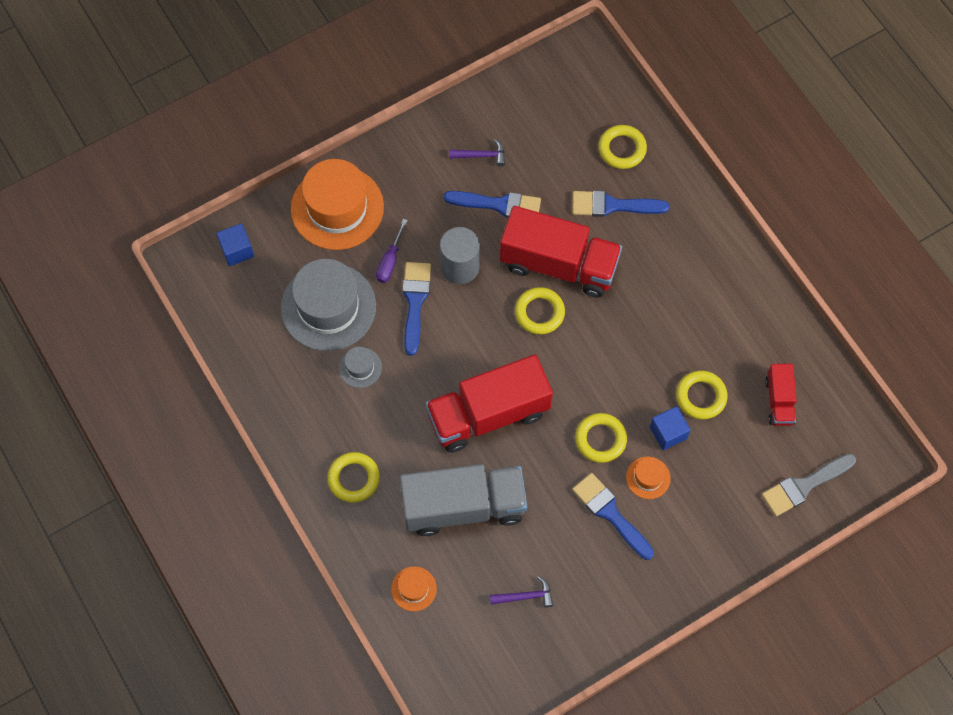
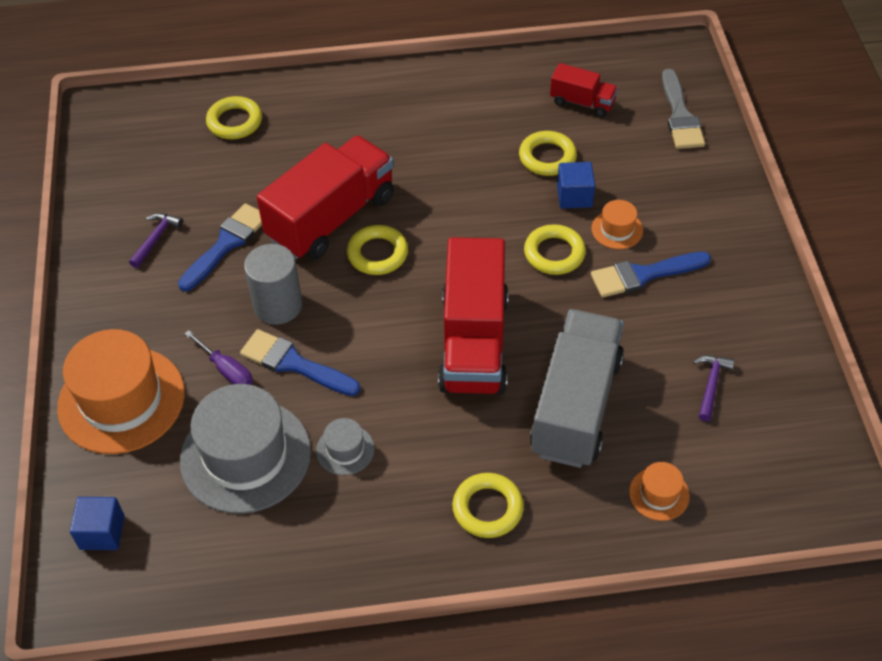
camera: 65 degrees left, 15 degrees down
(612, 205) = (293, 151): blue brush -> none

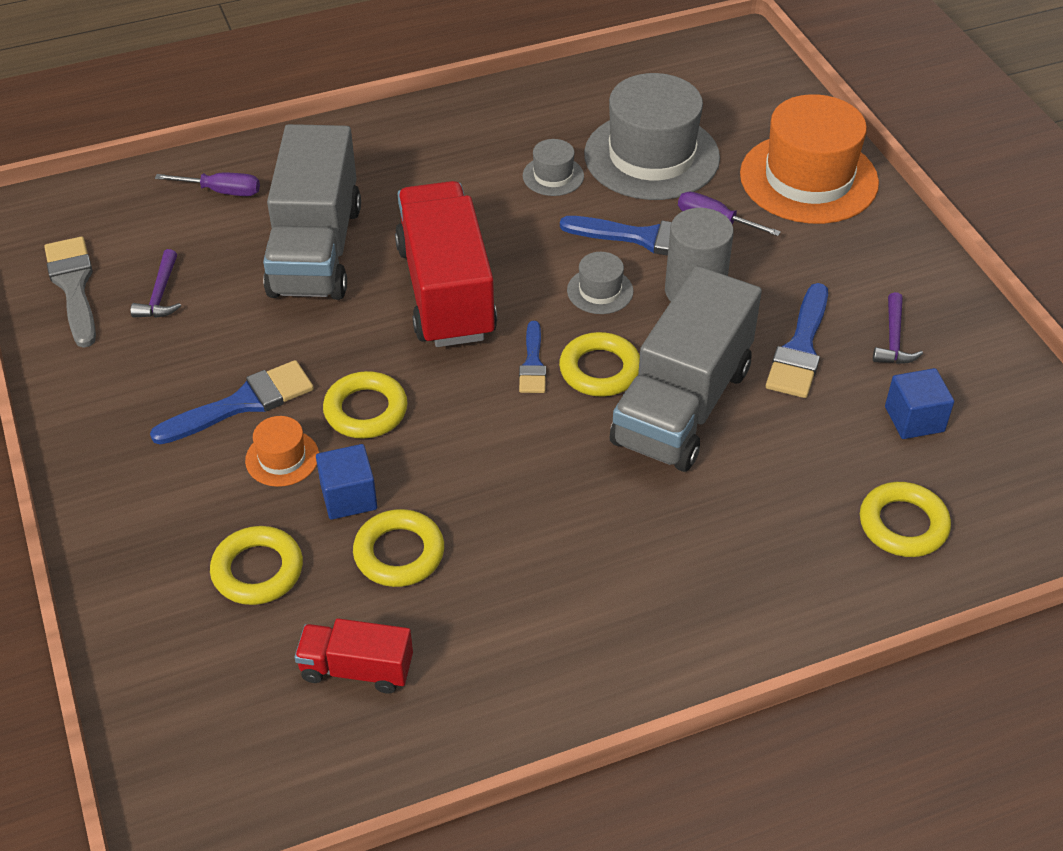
camera: 165 degrees right, 5 degrees down
(102, 532) = (750, 86): blue cube -> blue cube (914, 419)
(331, 218) = (682, 405): red truck -> grey truck
(351, 320) = (600, 291): none -> grey hat
(424, 268) = (532, 363): none -> blue brush
(487, 508) = (394, 155): yellow ring -> yellow ring (257, 570)
(659, 494) = (221, 191): orange hat -> purple screwdriver
(680, 115) = (186, 674): grey brush -> grey brush (74, 286)

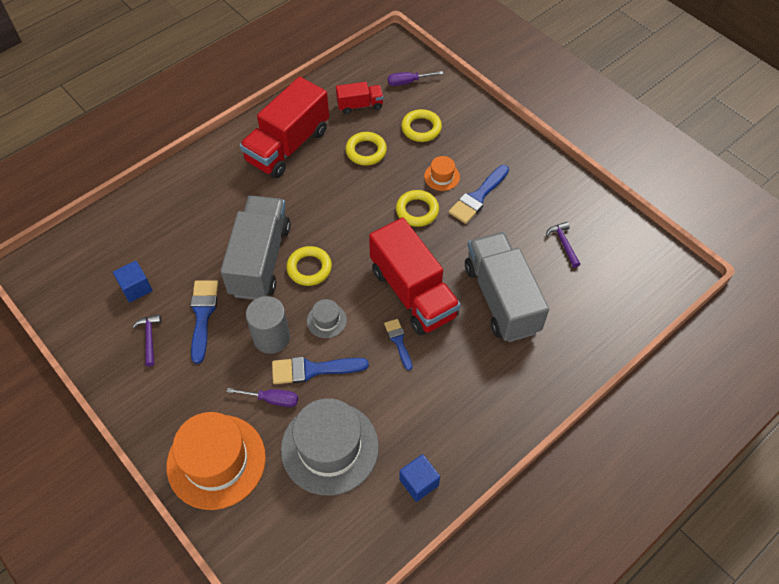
camera: 160 degrees right, 10 degrees up
(74, 286) = (611, 234): grey brush -> none
(221, 191) = (585, 324): purple screwdriver -> purple screwdriver (408, 82)
(349, 497) = (401, 168): blue cube -> blue cube (419, 482)
(532, 363) = (346, 261): blue brush -> blue brush (398, 341)
(553, 176) = (389, 406): grey hat -> none
(557, 615) = (288, 145): none -> red truck
(903, 524) = (140, 228): yellow ring -> none

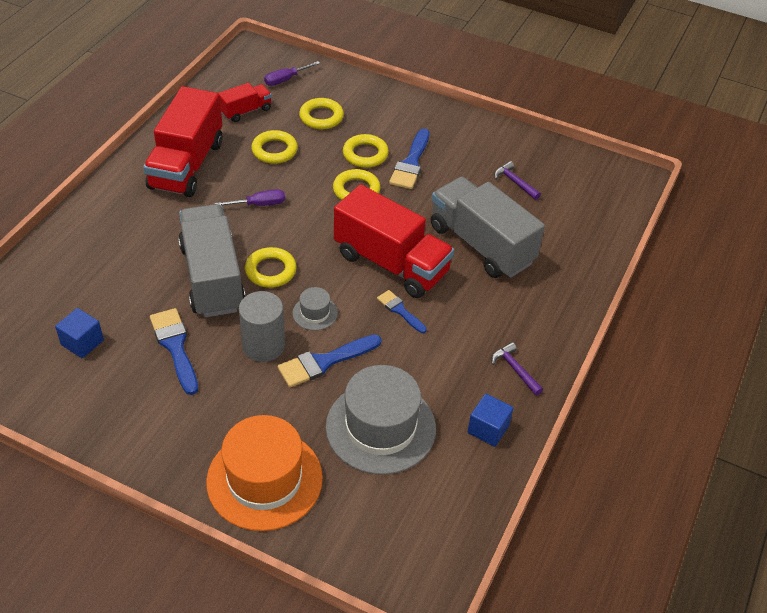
camera: 25 degrees left, 10 degrees down
(149, 338) = (124, 386): purple hammer -> purple hammer (515, 369)
(272, 399) = (295, 402): purple screwdriver -> purple screwdriver (259, 204)
(442, 176) = (365, 154): orange hat -> yellow ring

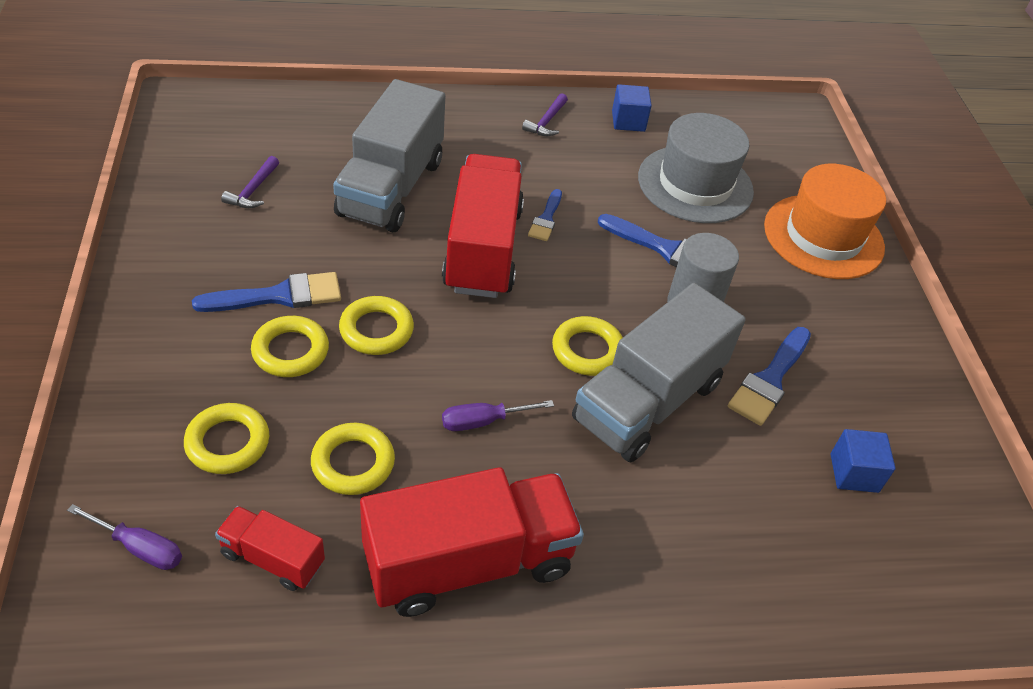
camera: 125 degrees left, 0 degrees up
(259, 204) = (484, 421): purple screwdriver -> purple screwdriver turned 60 degrees counterclockwise
(315, 313) = (612, 283): grey hat -> none

